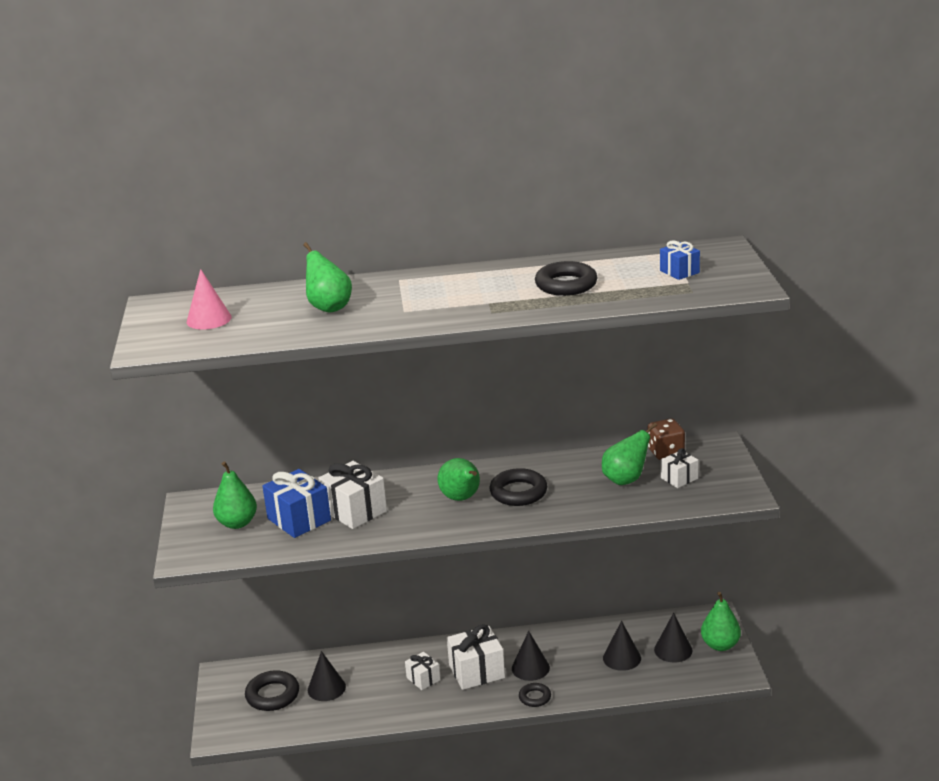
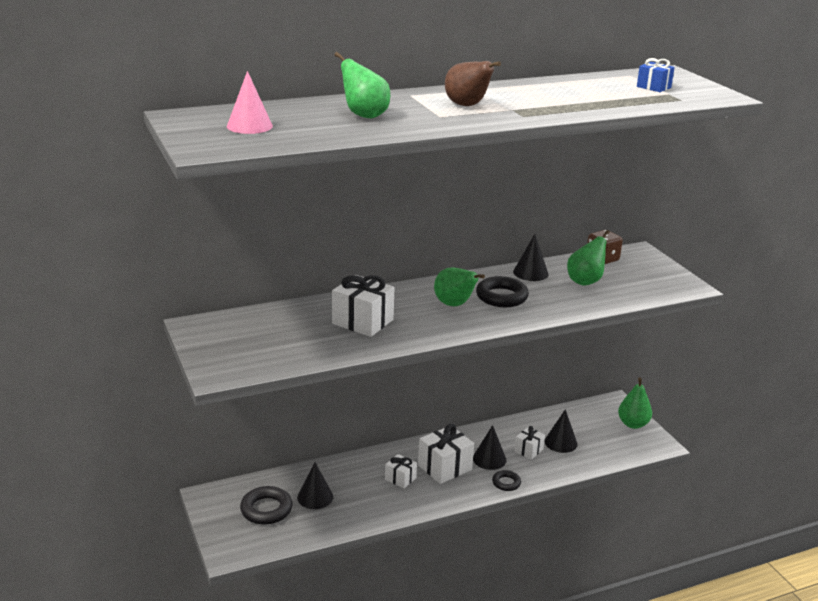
camera: 20 degrees left, 0 degrees up
(237, 523) = (254, 340): green pear -> none
(299, 519) = (313, 332): blue gift -> none
(445, 296) = (467, 106): none -> brown pear
(566, 285) = (567, 96): black ring -> none
(673, 650) = (598, 432): black cone -> black cone (530, 273)
(679, 478) = (628, 277): white gift -> white gift (528, 450)

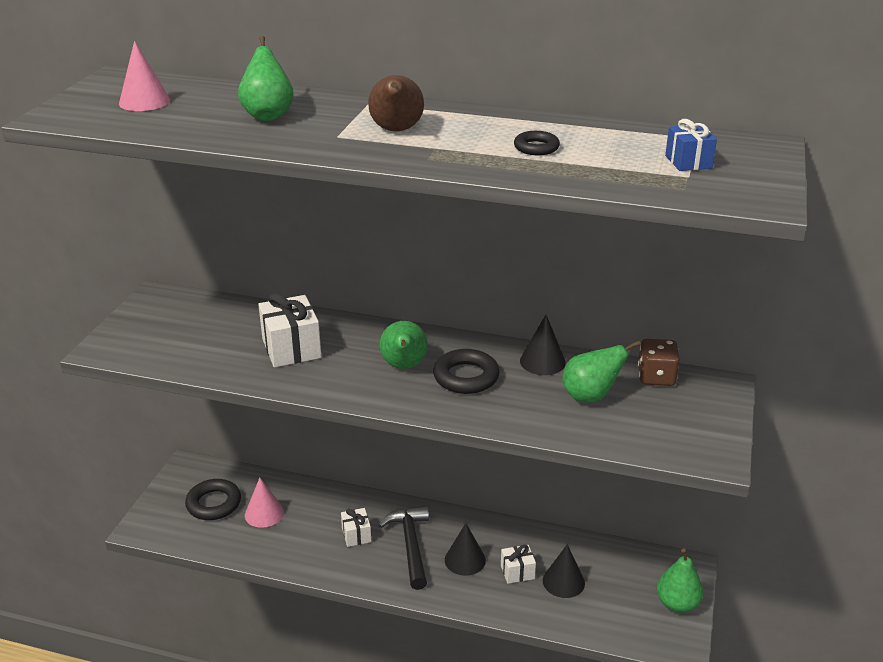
camera: 40 degrees right, 5 degrees up
(315, 497) = (264, 513): black cone -> pink cone
(444, 467) = (410, 545): white gift -> black hammer
(506, 483) = (450, 595): black ring -> black ring (536, 147)

